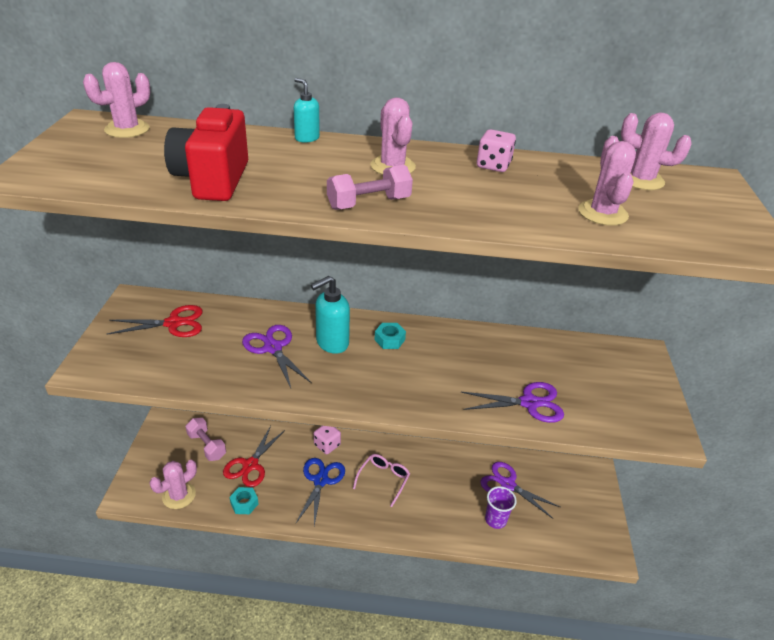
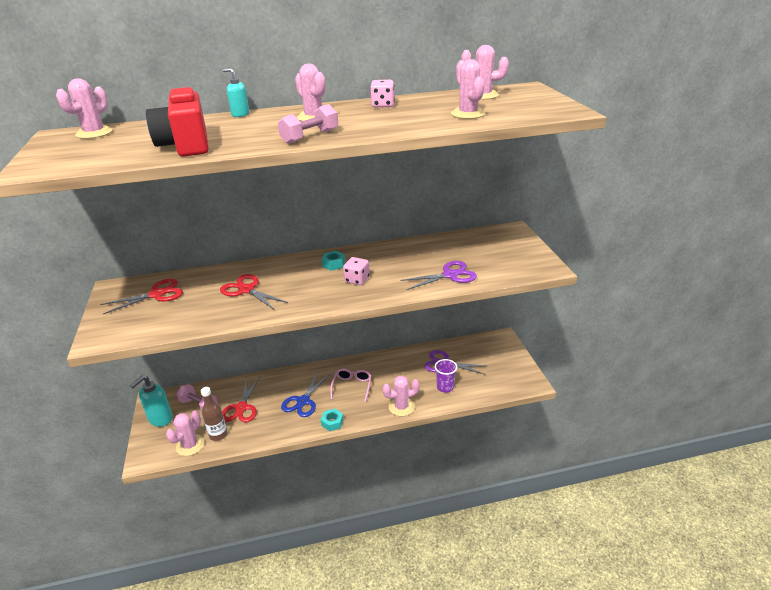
camera: 15 degrees left, 5 degrees down
(213, 492) = (218, 435): none -> brown bottle
(244, 503) = (248, 434): turquoise nut -> turquoise nut (332, 422)
(273, 348) = (246, 290): purple scissors -> red scissors
(321, 480) = (303, 401): blue scissors -> blue scissors turned 150 degrees counterclockwise
(327, 445) = (298, 377): pink dice -> pink dice (357, 280)
(331, 343) = (291, 276): turquoise soap dispenser -> turquoise soap dispenser (160, 419)
(432, 529) = (401, 407): none -> pink cactus

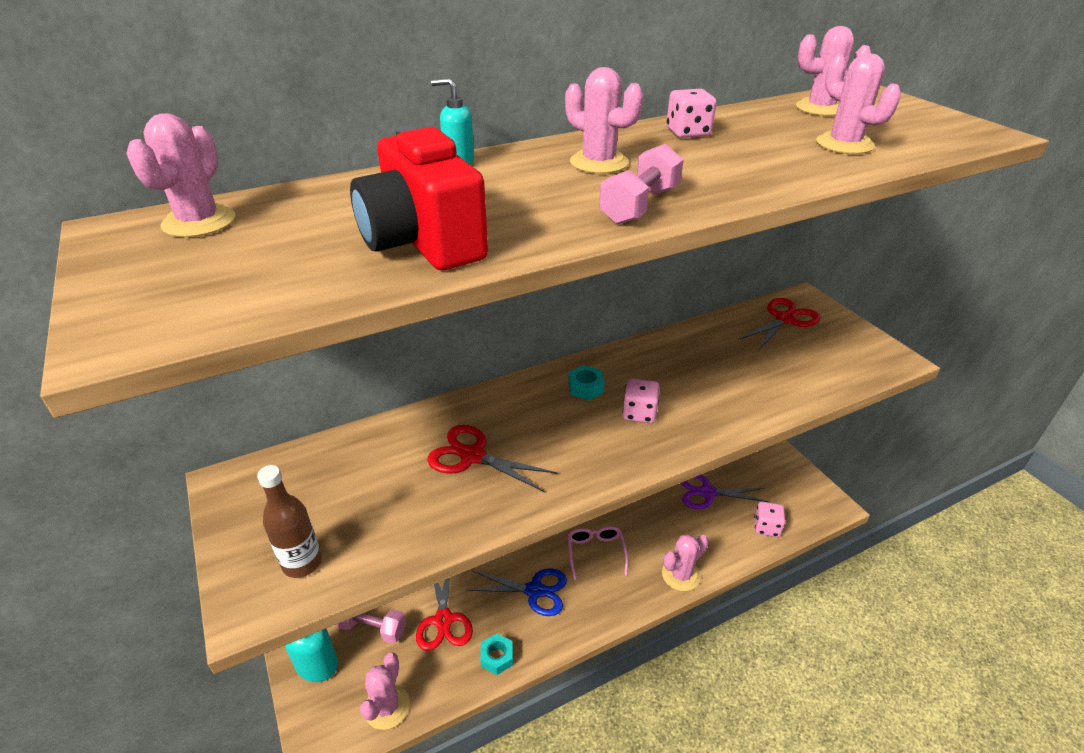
camera: 15 degrees left, 5 degrees up
(157, 294) = (318, 487): red scissors -> red scissors (785, 319)
(218, 435) = (426, 677): brown bottle -> brown bottle (302, 563)
(303, 401) = (534, 591): blue scissors -> blue scissors turned 90 degrees counterclockwise
(332, 422) = (593, 620): turquoise nut -> turquoise nut (497, 657)
(445, 387) = (725, 531): purple cup -> none
(450, 275) = (770, 387): purple scissors -> none
(475, 389) = (766, 527): none -> pink dice

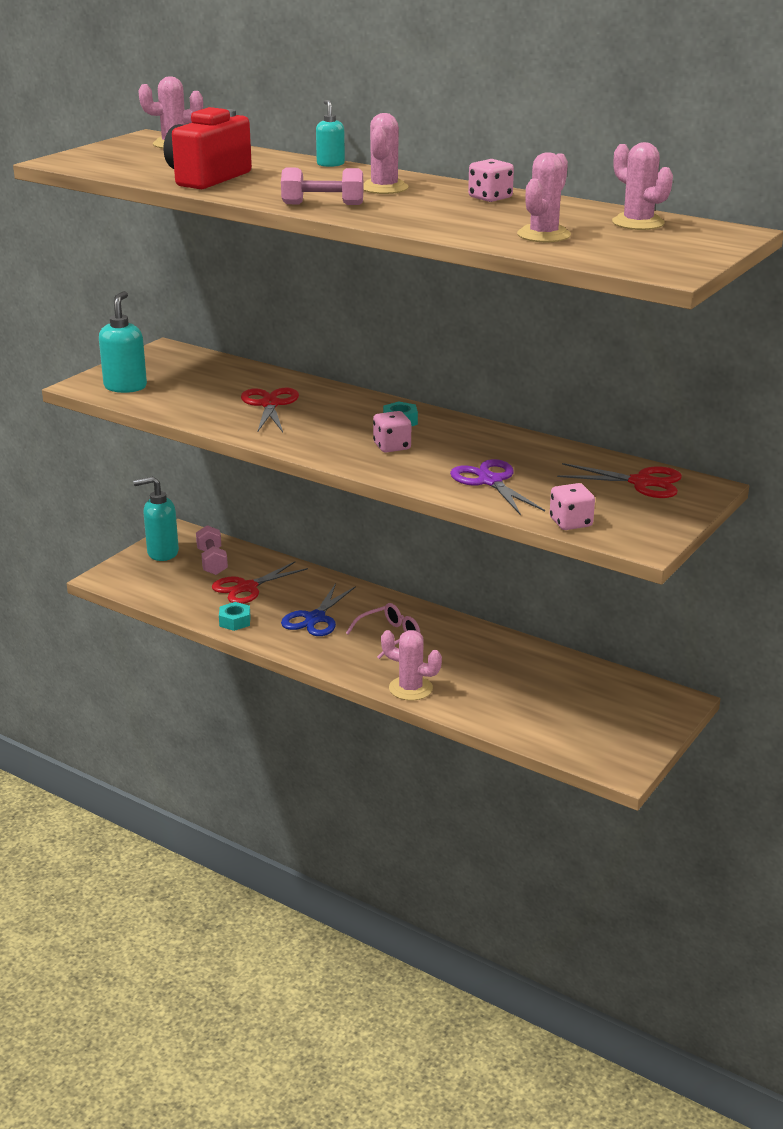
camera: 60 degrees right, 10 degrees down
(302, 563) = (125, 387): brown bottle -> turquoise soap dispenser
(387, 707) = (154, 591): pink cactus -> none
(534, 591) = (315, 618): blue scissors -> blue scissors turned 45 degrees clockwise
(707, 493) = (543, 680): purple scissors -> purple scissors (490, 481)
(766, 527) = (533, 727): pink dice -> pink dice (570, 523)

